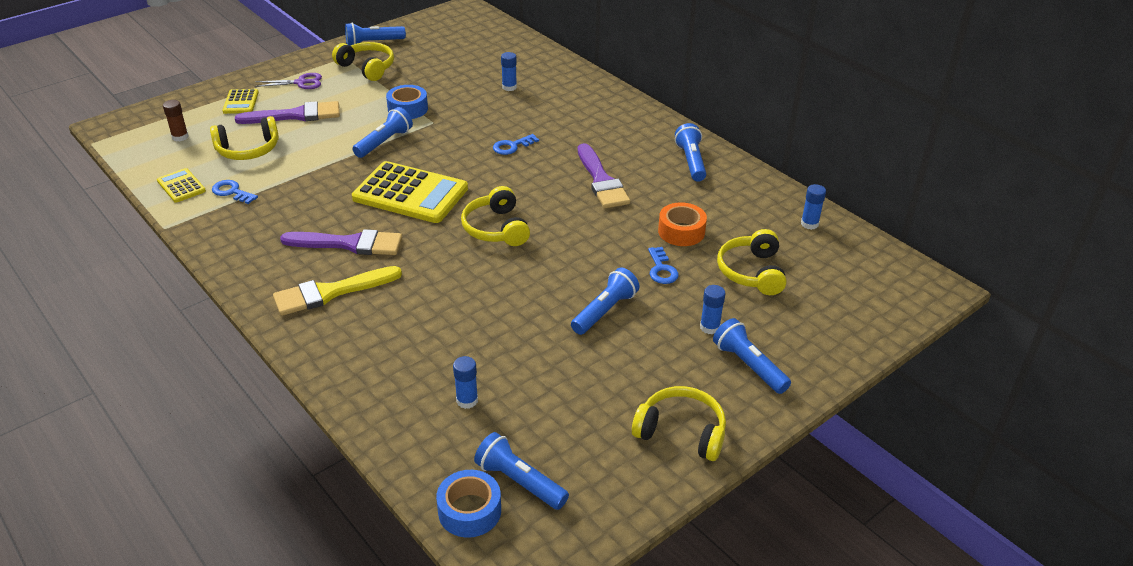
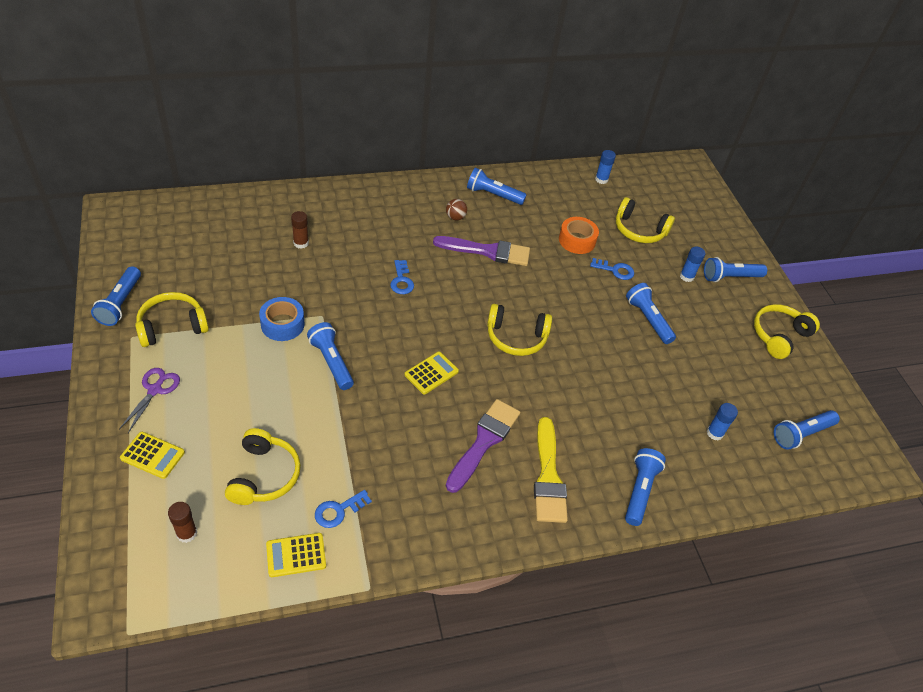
camera: 70 degrees left, 10 degrees up
(295, 115) = (223, 415): purple brush -> none
(348, 358) = (639, 491): none -> blue flashlight
(410, 194) = (431, 373): yellow calculator -> yellow calculator, size x0.48
(469, 511) = (821, 471): blue tape -> none
(509, 87) = (301, 243): blue glue stick -> brown glue stick
(630, 150) = (455, 217): none -> brown ball

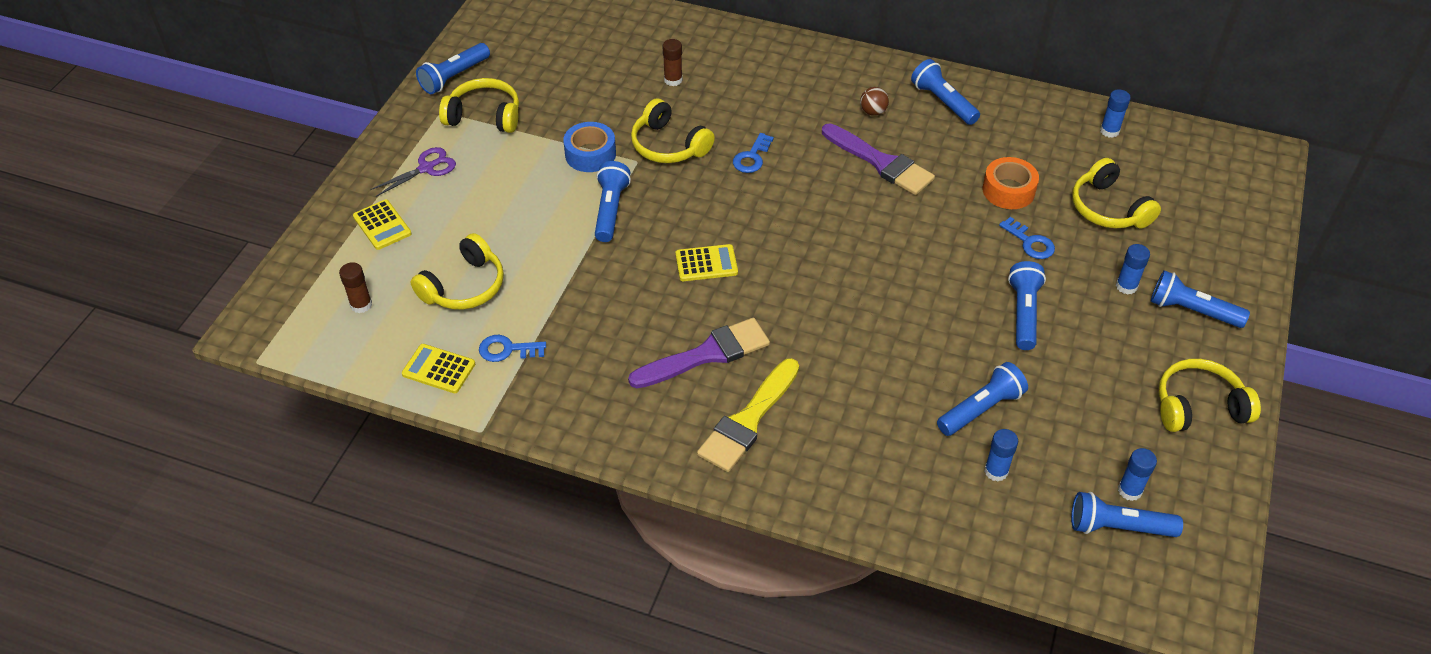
camera: 40 degrees right, 0 degrees up
(516, 337) = (835, 266): yellow headphones -> yellow headphones (668, 145)
(639, 491) = (842, 484): blue flashlight -> blue flashlight (981, 409)
(788, 407) = (1129, 490): none -> blue glue stick

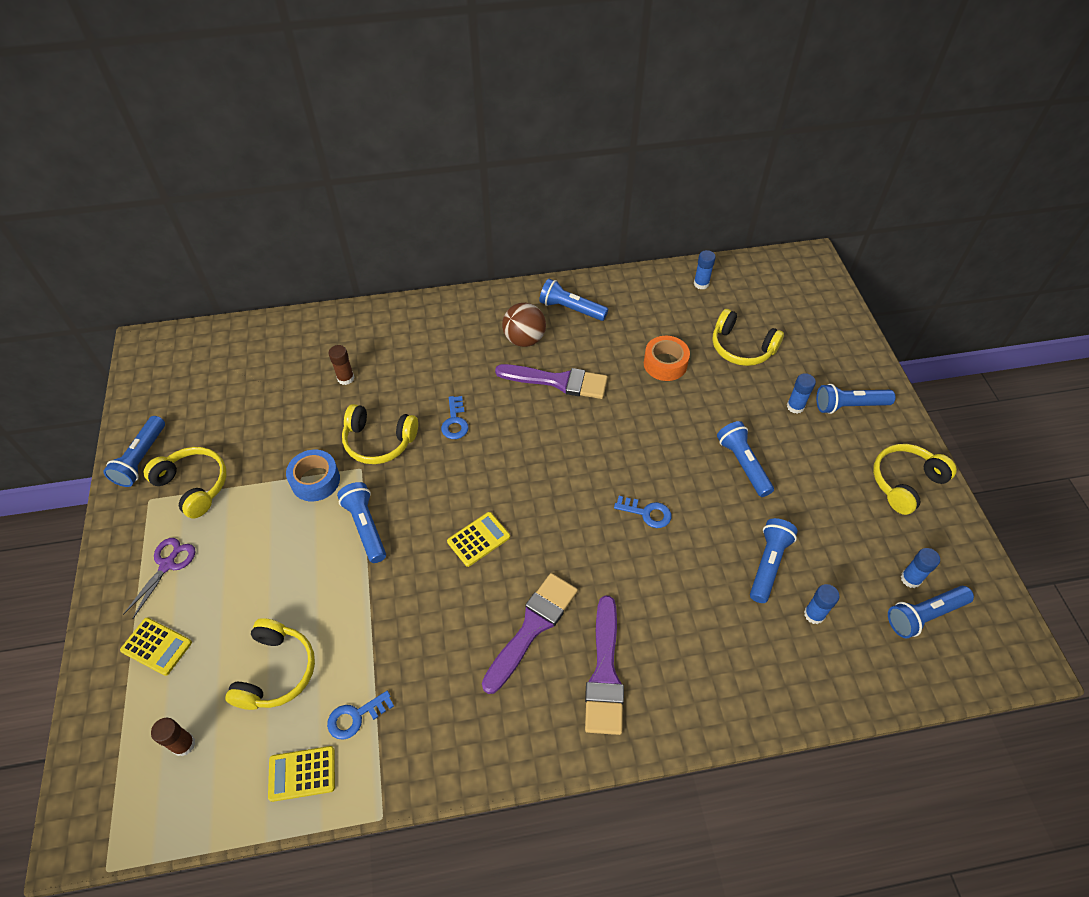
camera: 30 degrees left, 5 degrees up
(484, 116) = (194, 485): yellow headphones -> yellow headphones turned 60 degrees clockwise
(748, 420) = (604, 672): yellow brush -> purple brush
(873, 112) = (524, 339): brown ball -> brown ball, size x1.75
(1030, 242) = (708, 401): blue key -> blue key (647, 513)

